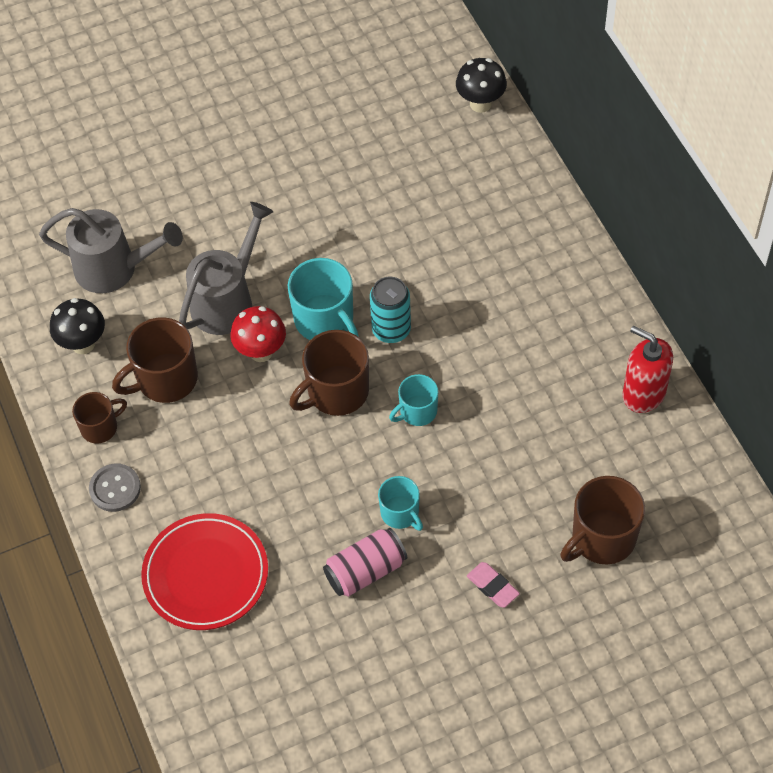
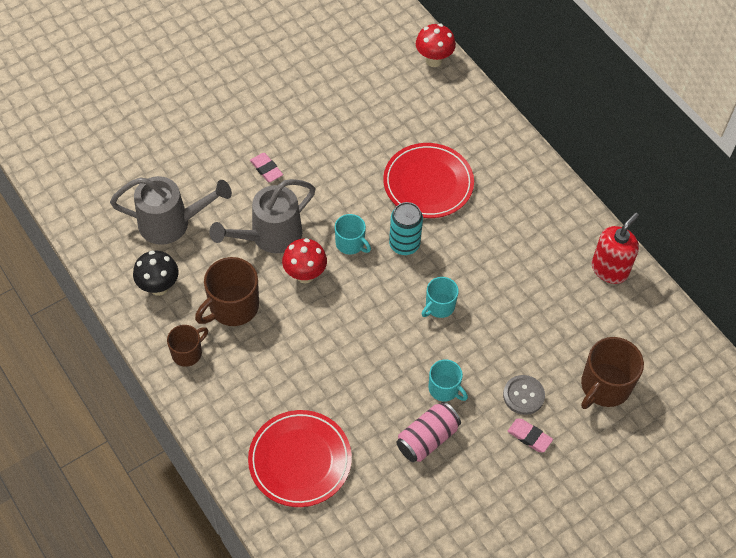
camera: 15 degrees left, 0 degrees up
(115, 488) = (210, 401): grey button -> grey button (523, 395)
(228, 300) = (269, 236): grey watering can -> grey watering can turned 150 degrees counterclockwise
(242, 217) = (266, 169): none -> pink eraser
(325, 320) = (350, 243): turquoise mug -> turquoise mug, size x0.60
(336, 392) = (372, 299): brown mug -> none
(438, 258) = (428, 183): none -> red plate
(480, 104) = (433, 60): black mushroom -> red mushroom
(643, 393) = (609, 269): red soap dispenser -> red soap dispenser turned 105 degrees clockwise

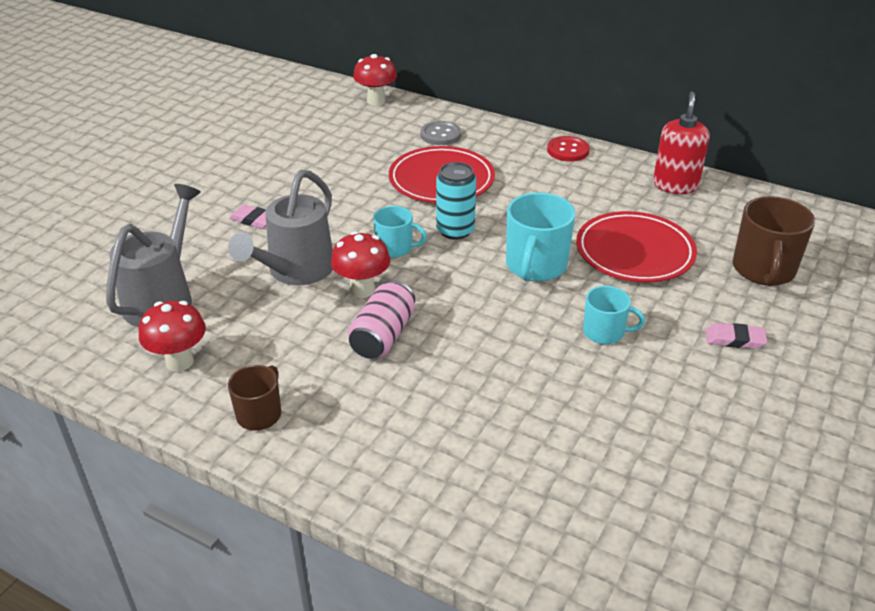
camera: 25 degrees left, 20 degrees down
(159, 287) = (179, 362): black mushroom -> red mushroom
(172, 223) = (163, 297): grey watering can -> grey watering can turned 45 degrees counterclockwise
(232, 307) = (292, 348): brown mug -> none
(300, 460) = (492, 470): red plate -> red plate (634, 252)
(427, 439) = (627, 385): pink can -> pink can (383, 336)
(439, 306) = (535, 266): turquoise mug -> turquoise mug, size x1.66
(523, 395) = (693, 307): grey button -> grey button (440, 135)
(552, 191) = (568, 150): none -> red button

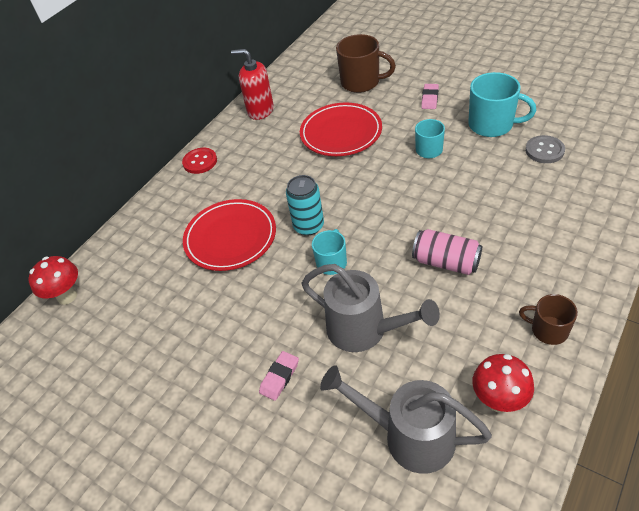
camera: 80 degrees left, 10 degrees up
(362, 290) = (389, 280): red mushroom -> none
(440, 135) = (152, 241): grey button -> grey button (544, 150)
(535, 266) = (357, 180): turquoise mug -> turquoise mug (492, 125)

